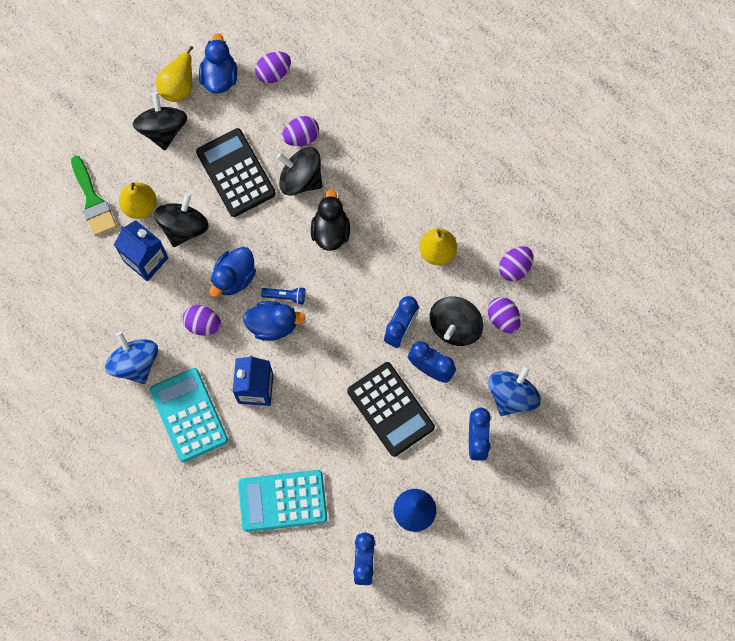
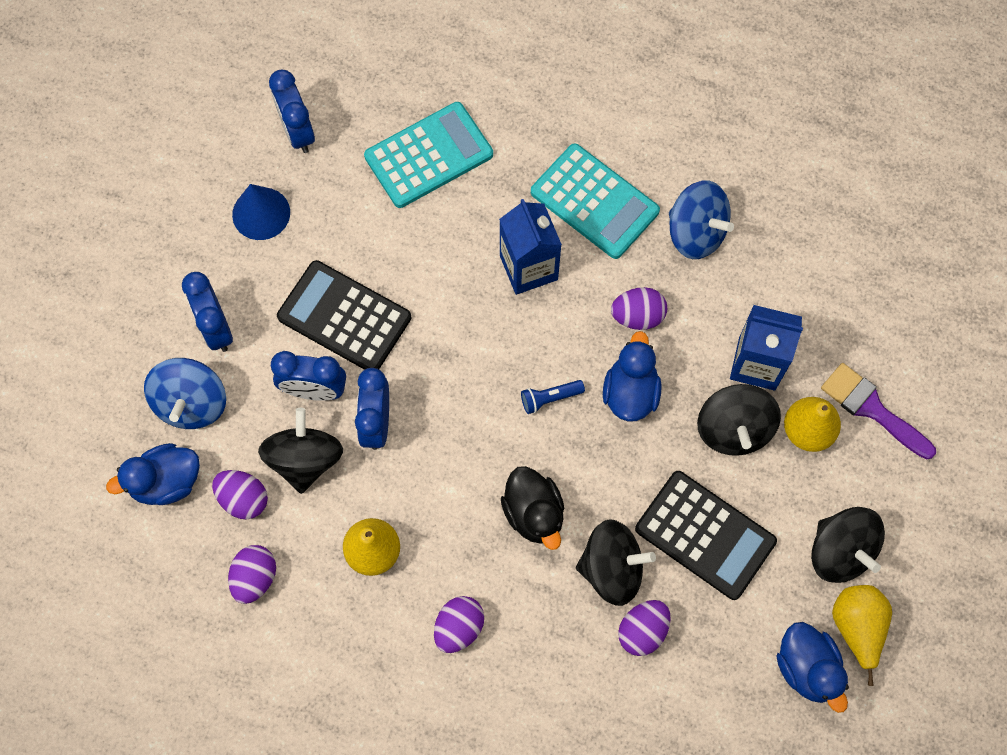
camera: 155 degrees right, 5 degrees down
(93, 201) = (872, 409): green brush -> purple brush
(273, 72) = (733, 712): purple egg -> purple egg (459, 628)
(273, 324) = (547, 355): blue duck -> blue duck (166, 482)

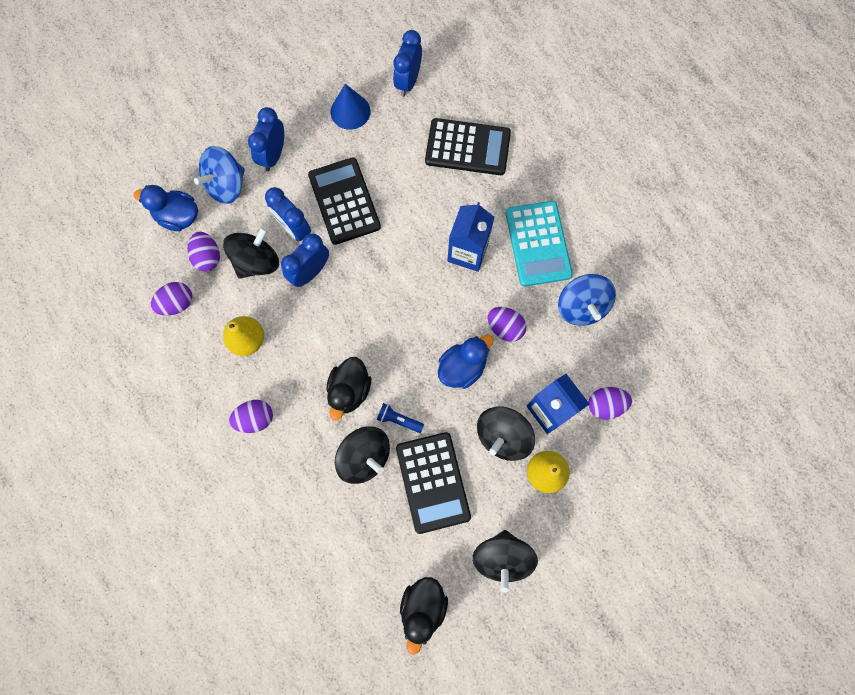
camera: 40 degrees right, 5 degrees up
(429, 156) = (467, 147): turquoise calculator -> black calculator
(550, 398) = (415, 334): blue flashlight -> blue flashlight (398, 419)
(642, 631) = (350, 505): purple egg -> purple egg (605, 405)
(807, 668) = (423, 607): blue duck -> black duck
(857, 627) = (472, 609): yellow pear -> none
(872, 409) = (595, 492): purple brush -> none

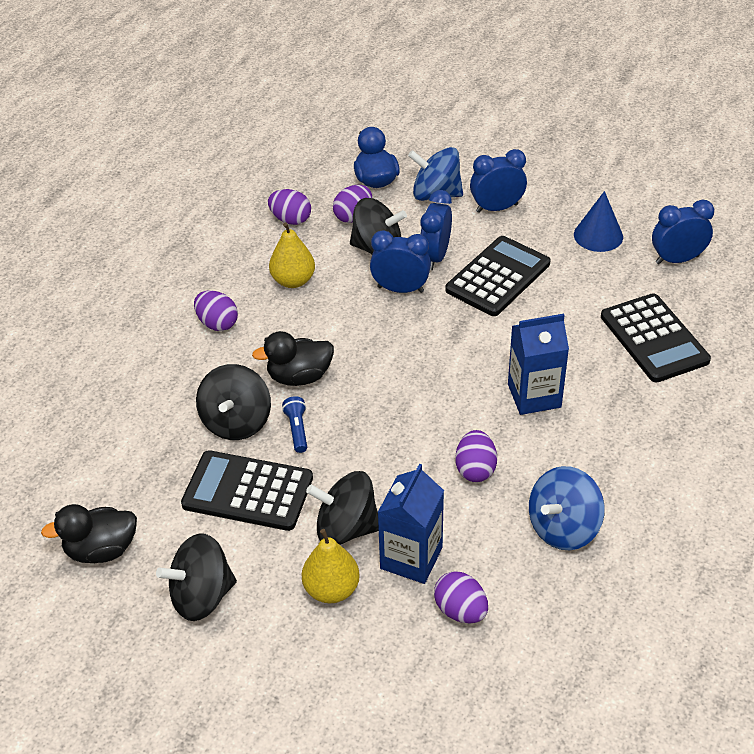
camera: 60 degrees right, 30 degrees down
(432, 482) = (248, 491): black calculator -> black calculator turned 60 degrees clockwise
(462, 367) = (398, 454): blue duck -> none
(538, 244) = (602, 451): turquoise calculator -> none

